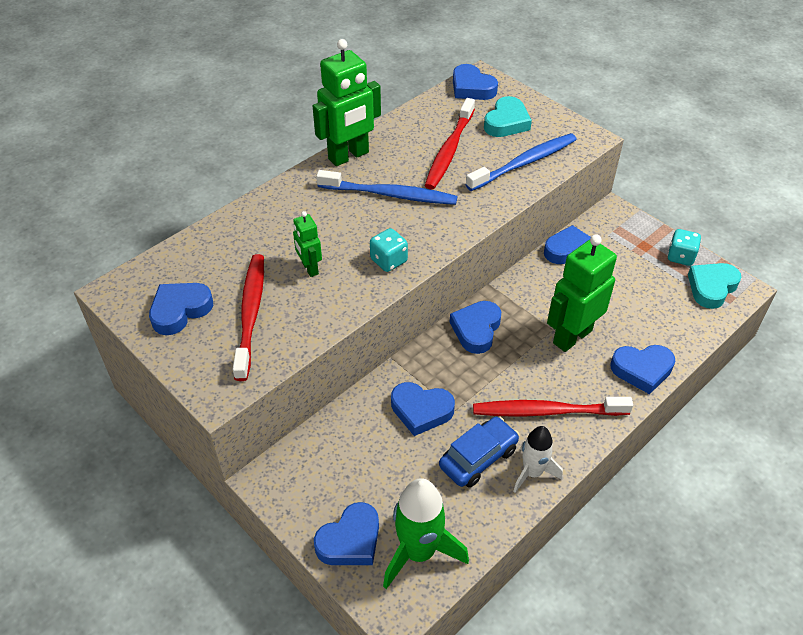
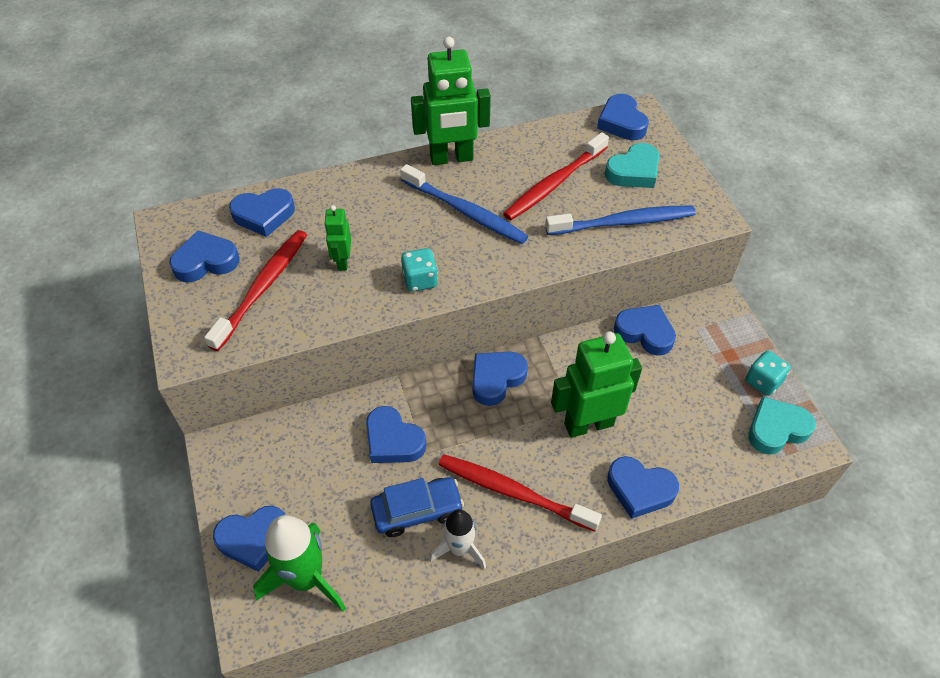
camera: 25 degrees right, 5 degrees up
(209, 254) = (264, 215): none -> blue heart

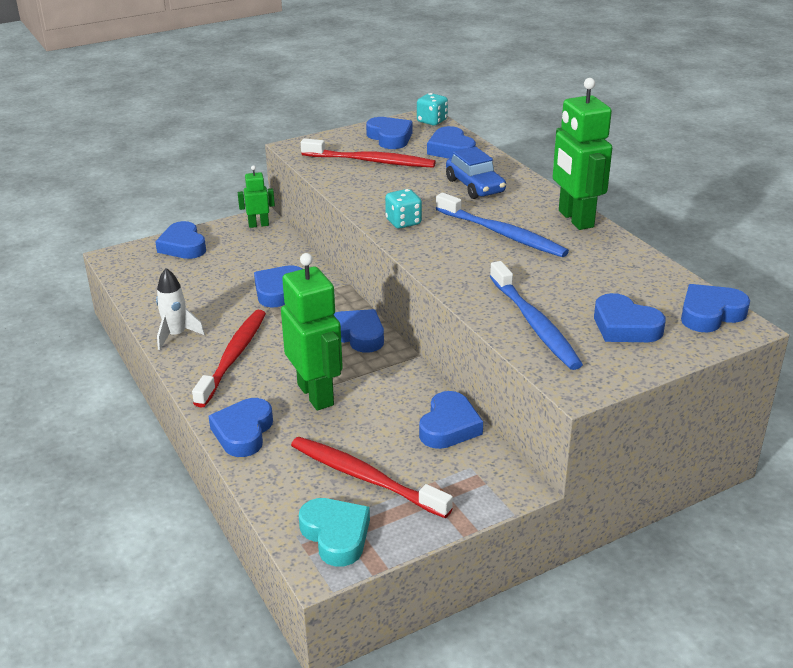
camera: 80 degrees right, 20 degrees down
(306, 578) = (151, 271): green rocket -> none
(342, 261) = (412, 187): green robot -> green robot (258, 225)
(417, 511) = (211, 311): blue car -> blue car (475, 186)
(465, 212) = (502, 234): blue toothbrush -> blue toothbrush turned 75 degrees counterclockwise
(554, 184) = (572, 277): red toothbrush -> red toothbrush (365, 477)
(633, 171) = (625, 326): turquoise heart -> blue heart
(763, 381) = (404, 524): turquoise dice -> turquoise dice (432, 121)

